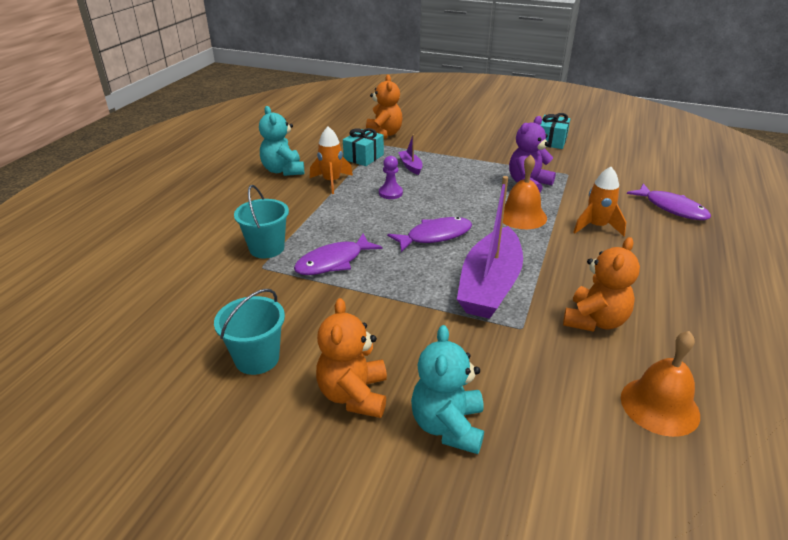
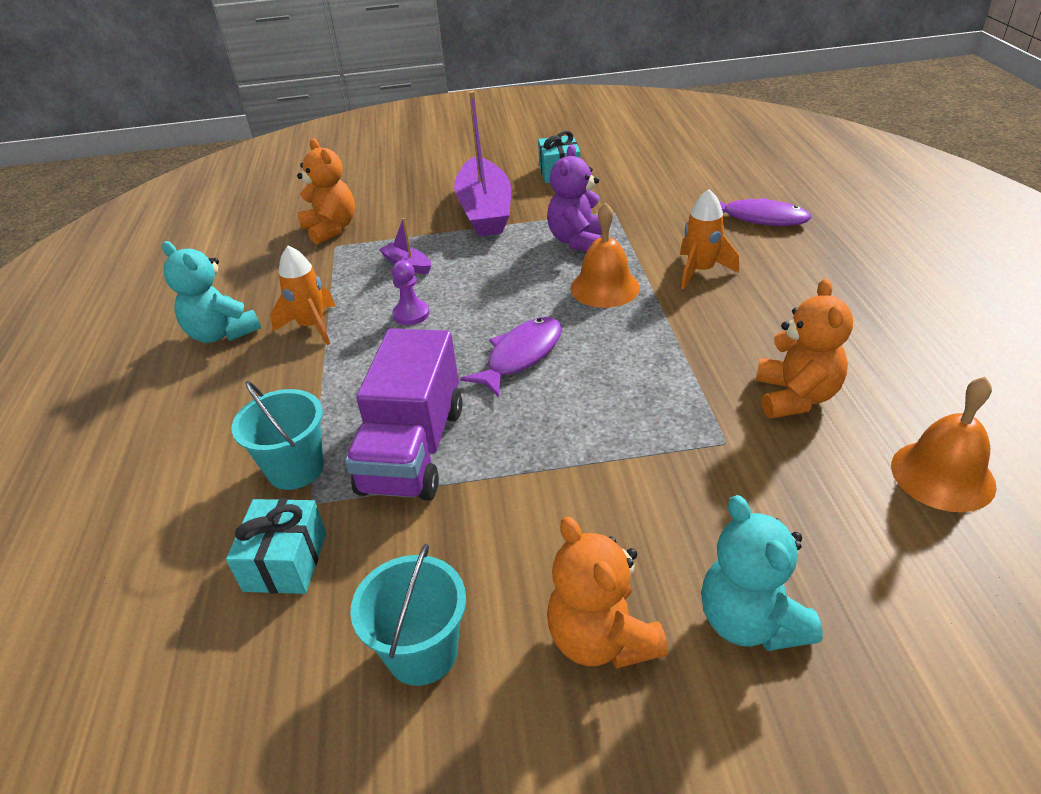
camera: 25 degrees left, 5 degrees up
(333, 262) = (413, 449): purple fish -> purple truck
(363, 157) = (329, 272): turquoise gift -> turquoise gift (286, 561)
(490, 285) = (643, 399): purple boat -> purple boat (485, 210)

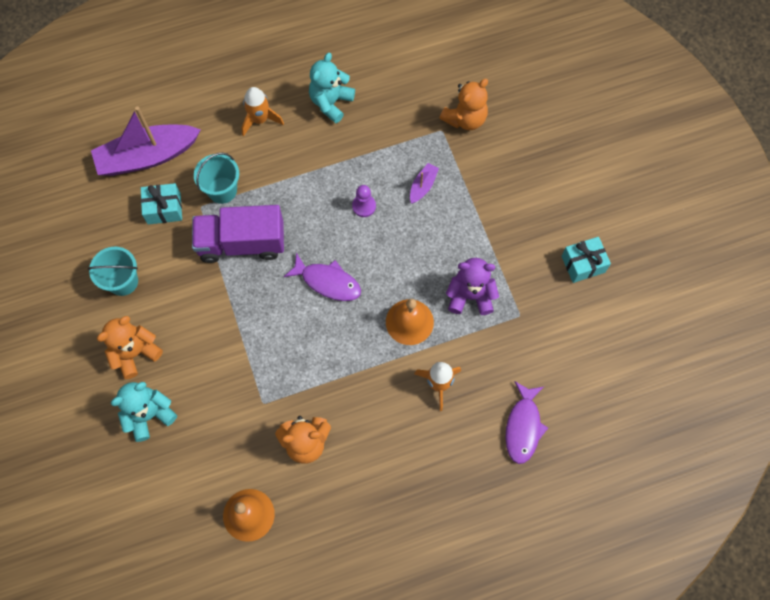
camera: 75 degrees right, 30 degrees up
(312, 326) = (344, 151): orange rocket -> orange rocket (260, 119)
(485, 210) = (508, 220): purple boat -> purple boat (147, 157)

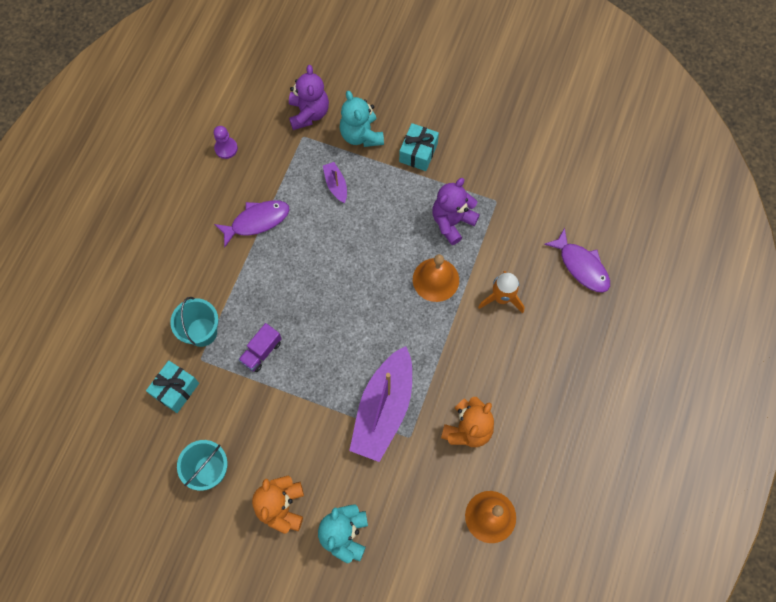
camera: 50 degrees left, 0 degrees up
(147, 157) = (116, 368): purple boat -> purple boat (383, 409)
(241, 243) = (261, 352): purple truck -> purple truck, size x0.50
(260, 119) = (167, 257): orange rocket -> none
(327, 282) = (352, 313): purple fish -> purple fish (257, 221)
(331, 102) = (204, 194): turquoise teddy bear -> turquoise teddy bear (361, 135)
(364, 206) = (313, 238): purple pawn -> purple pawn (226, 148)
(465, 118) = (309, 113): orange teddy bear -> purple teddy bear
(583, 264) = (494, 129): turquoise gift -> turquoise gift (418, 153)

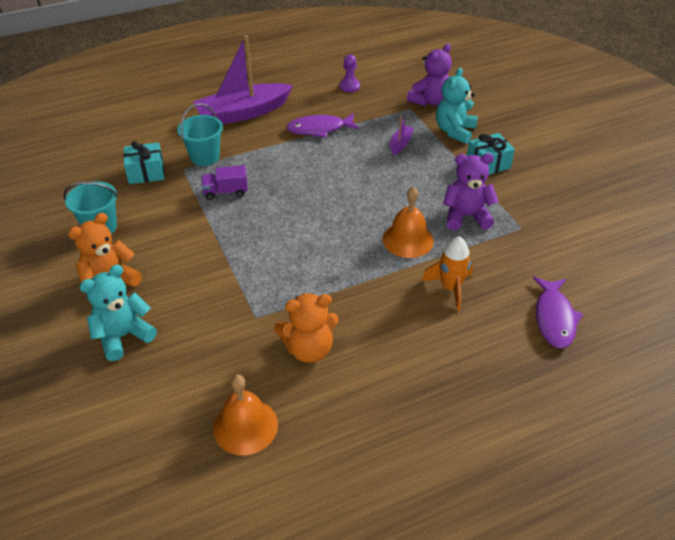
camera: 45 degrees right, 25 degrees down
(257, 221) = (319, 129): purple fish -> purple fish turned 150 degrees clockwise
(383, 409) = (261, 285): purple boat -> purple boat (243, 113)

